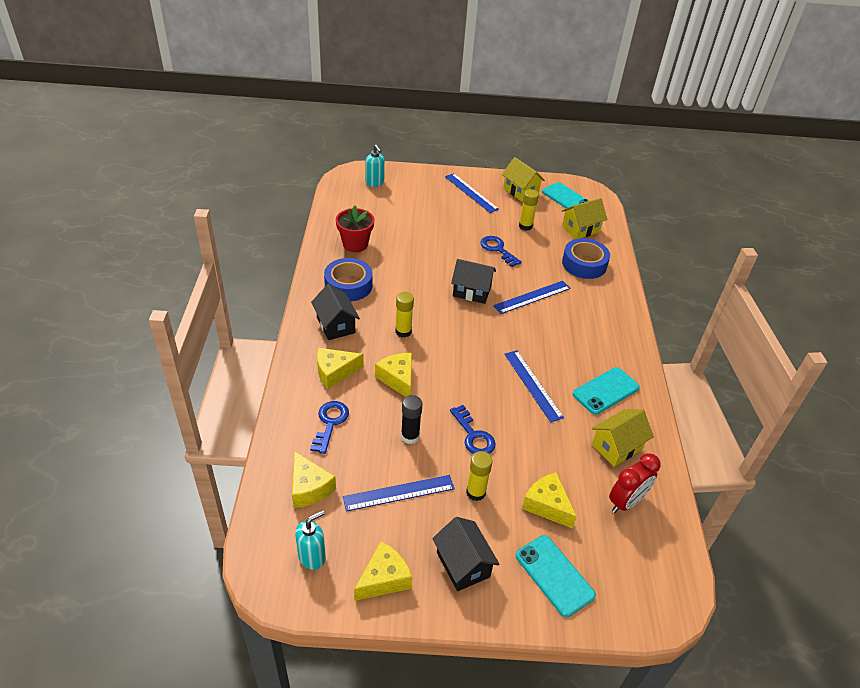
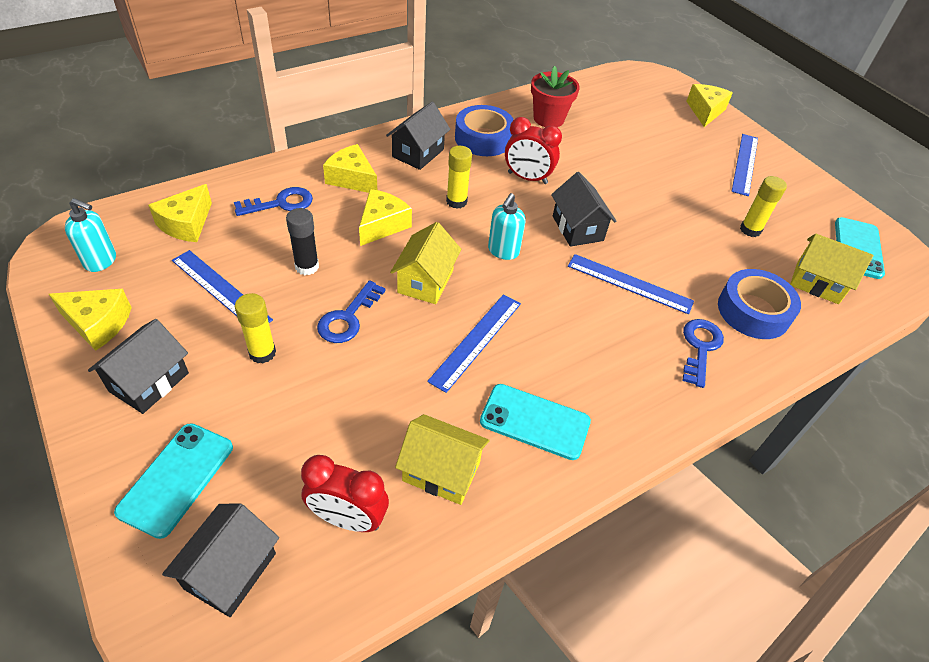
camera: 55 degrees right, 5 degrees up
(375, 183) = (659, 93): turquoise soap dispenser -> turquoise soap dispenser (503, 251)
(407, 287) = (527, 178): none -> red clock
(498, 250) = (675, 222): blue key -> blue key (700, 348)
(520, 191) = (808, 202): yellow house -> yellow house (425, 281)
(547, 505) = (286, 429): yellow cheese -> yellow cheese (705, 111)
(633, 570) = (230, 571): none -> black house

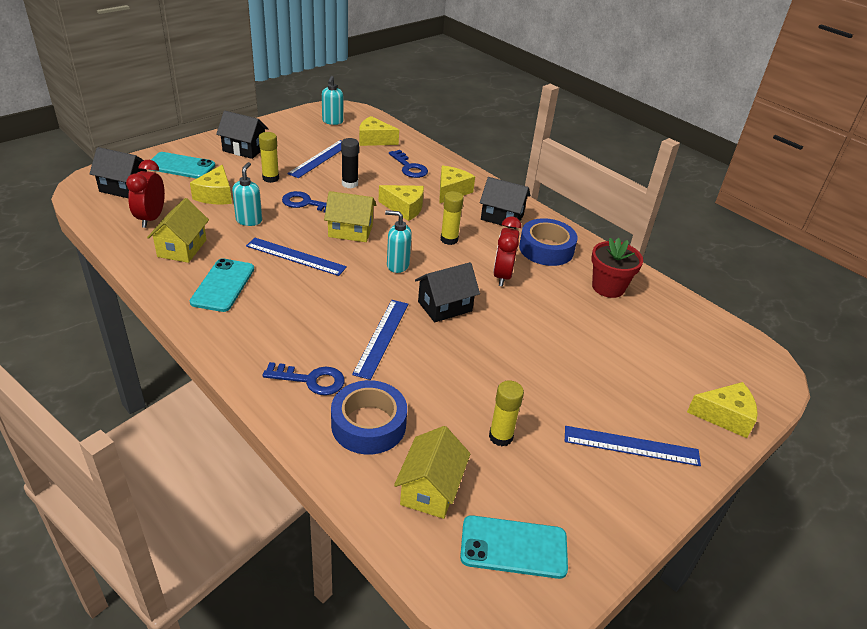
camera: 80 degrees right, 10 degrees down
(98, 324) = (284, 129): yellow cheese -> yellow cheese (215, 195)
(380, 386) = (249, 220): none -> turquoise soap dispenser

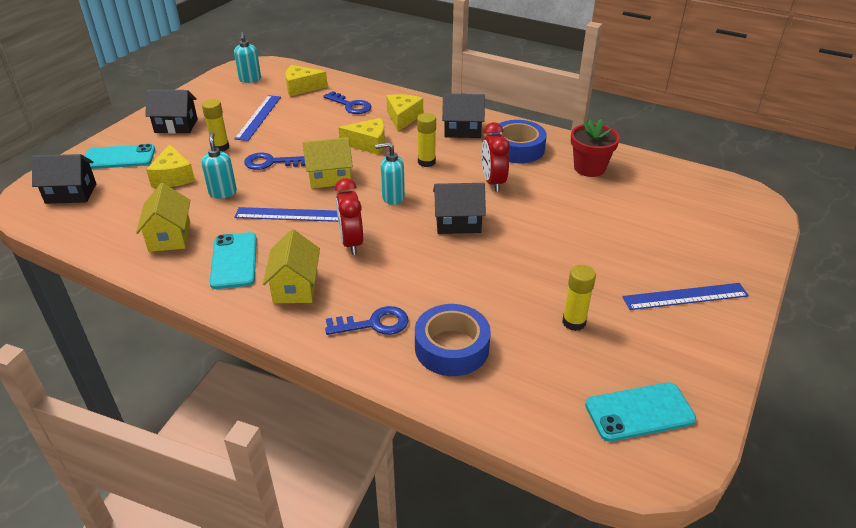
camera: 15 degrees left, 0 degrees up
(151, 218) = (119, 216): red clock -> red clock (351, 243)
(350, 184) = (302, 134): black glue stick -> none
(381, 337) = (417, 266): blue ruler -> none
(430, 489) = (540, 386): yellow house -> yellow house (295, 287)
(445, 306) = (458, 223): black house -> black house turned 45 degrees clockwise
(725, 416) = (744, 249): yellow cheese -> none

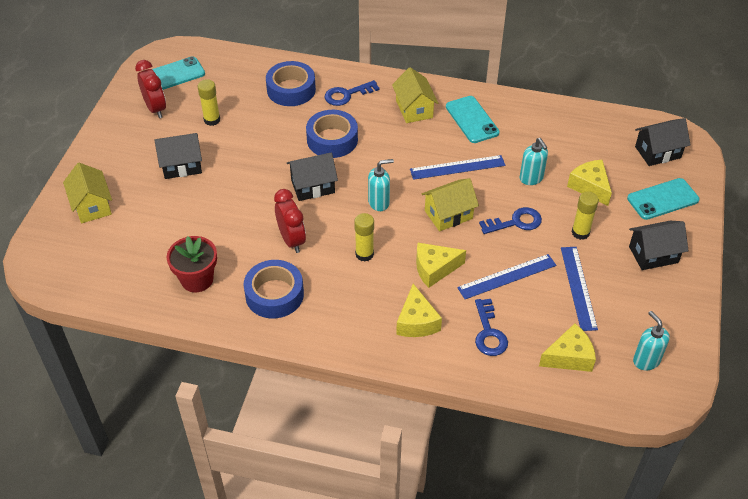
camera: 165 degrees right, 10 degrees up
(169, 236) = (537, 129): yellow house -> yellow house (92, 206)
(350, 105) = (489, 332): blue key -> blue key turned 120 degrees counterclockwise
(351, 243) = (392, 151): red clock -> red clock (155, 108)
(418, 268) = (332, 139): none -> blue tape
(462, 130) = (341, 314): black house -> black house (182, 166)
(685, 296) = (129, 153): blue ruler -> blue ruler (507, 276)

